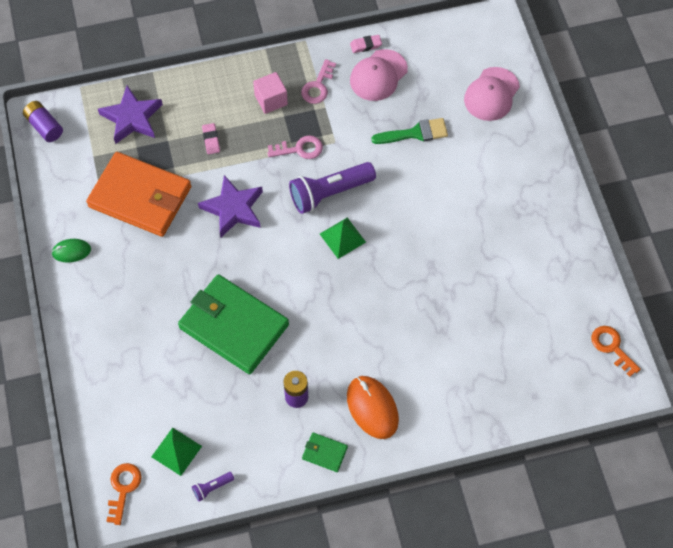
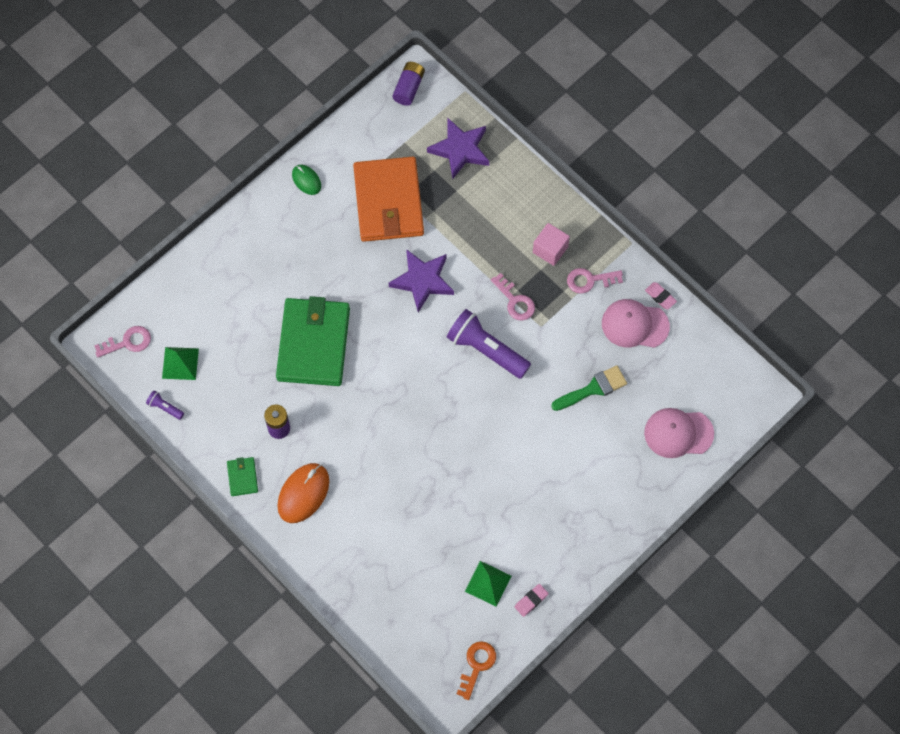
camera: 60 degrees right, 5 degrees up
(123, 489) = (127, 342): orange key -> pink key
(211, 140) = (478, 225): pink eraser -> pink eraser (531, 601)
(342, 238) = (448, 384): green pyramid -> green pyramid (488, 583)
(415, 133) = (593, 388): green brush -> green brush turned 75 degrees counterclockwise

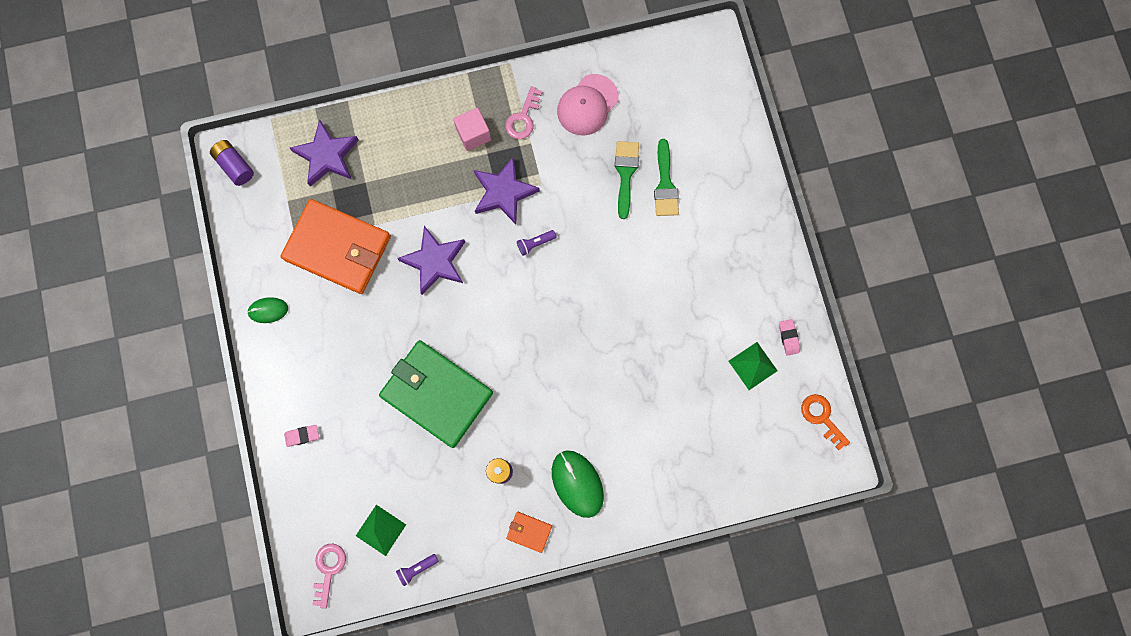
camera: 60 degrees left, 10 degrees up
(242, 477) = (529, 531): green wallet -> orange wallet
(303, 493) = (577, 483): orange mouse -> green mouse
(486, 350) = (535, 243): purple flashlight -> purple flashlight, size x0.44
(515, 301) = (504, 192): pink key -> purple star
(604, 426) = (665, 184): none -> green brush
(660, 297) = (574, 69): pink eraser -> pink eraser (302, 436)
(678, 433) = (707, 127): pink cap -> none

